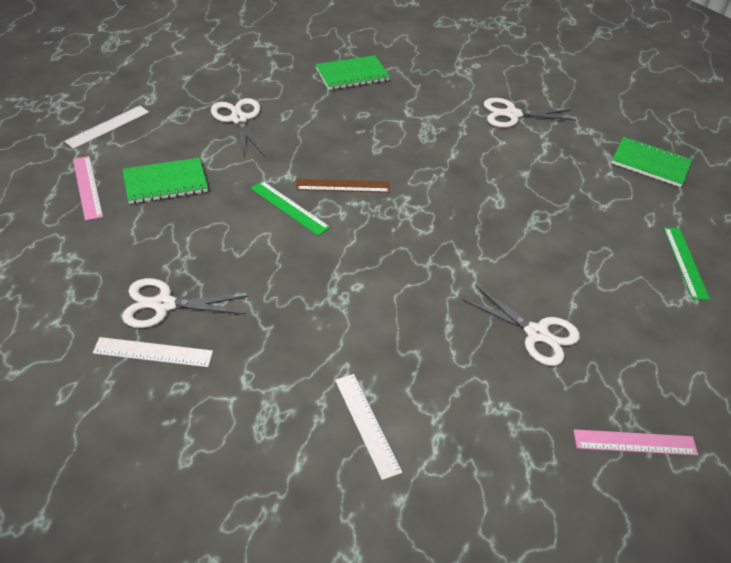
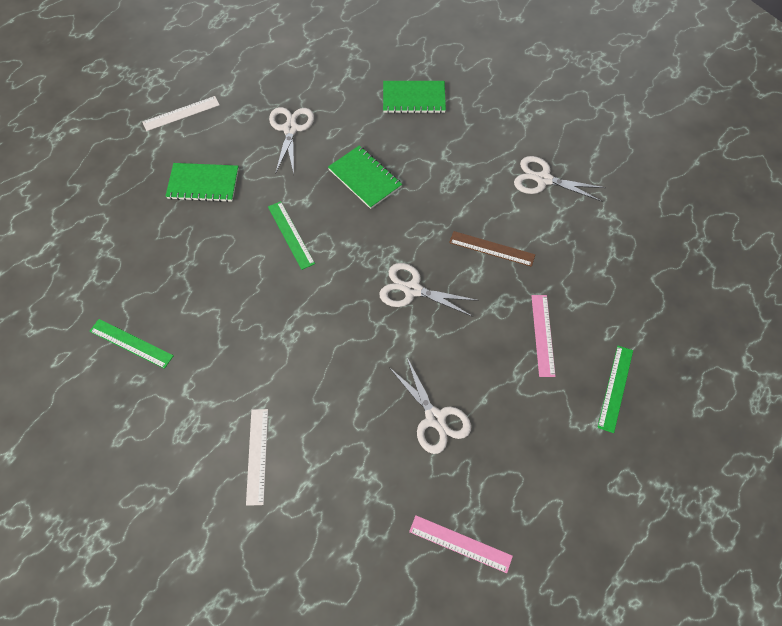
camera: 25 degrees right, 15 degrees up
(87, 187) = (142, 173): pink ruler -> pink ruler (543, 335)
(153, 352) = (131, 343): white ruler -> green ruler
(164, 305) = (155, 303): white scissors -> white scissors (412, 290)
(343, 186) = (346, 223): brown ruler -> brown ruler (492, 249)
(650, 163) = (650, 270): green notebook -> green notebook (365, 178)

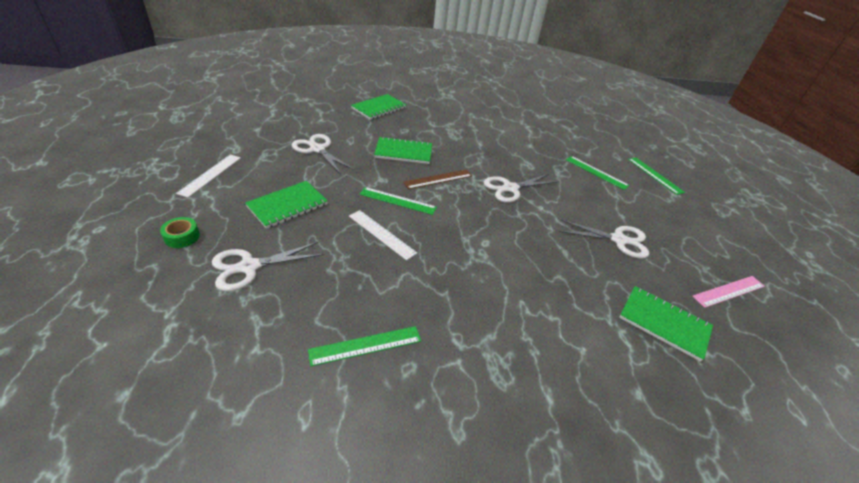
camera: 50 degrees left, 20 degrees down
(112, 170) = (182, 237): none -> green tape
(257, 456) = (571, 342): white ruler -> white ruler (382, 234)
(350, 509) = (664, 323): none -> green notebook
(492, 249) = (518, 151): brown ruler -> brown ruler (438, 179)
(543, 179) = (495, 114): white scissors -> white scissors (249, 267)
(543, 335) = (596, 172): pink ruler -> green ruler

